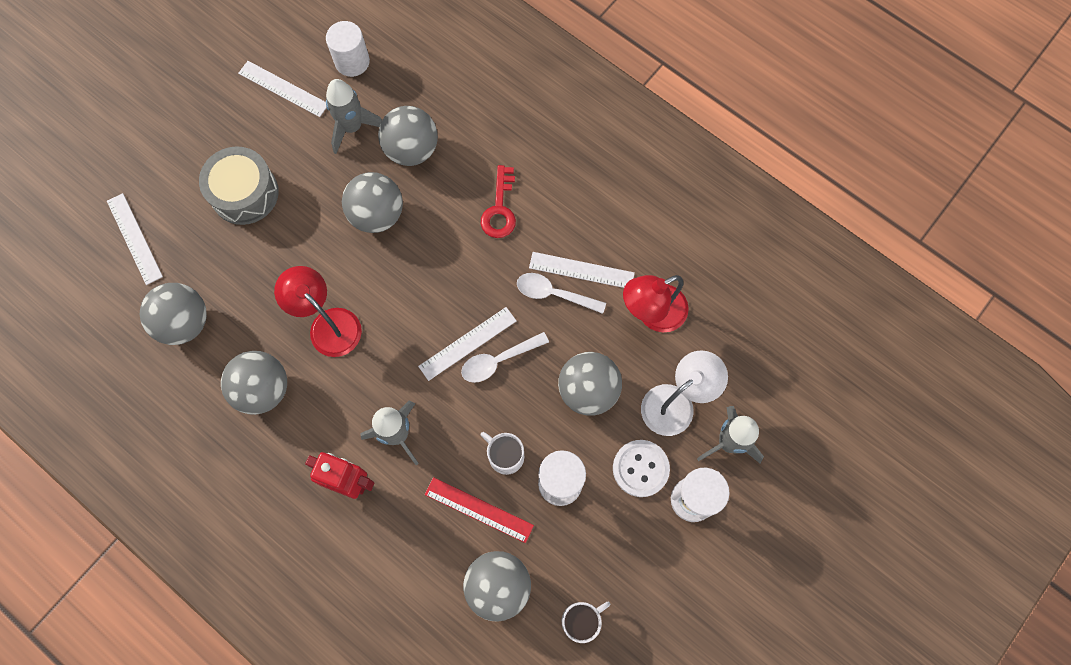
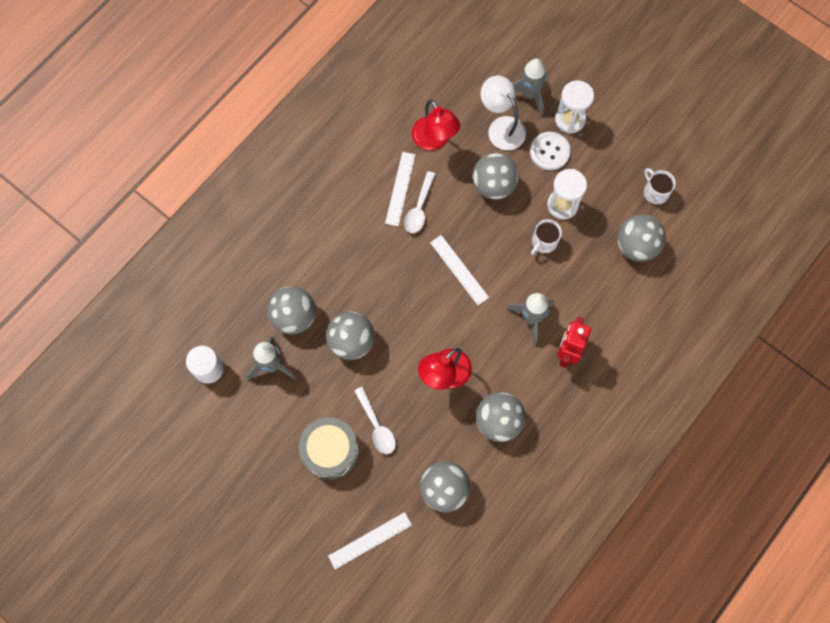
camera: 90 degrees left, 0 degrees up
(283, 88) = (232, 425): white ruler -> none
(479, 509) = (583, 259): red ruler -> none
(498, 360) = (472, 247): white spoon -> white spoon (376, 426)
(500, 209) = (348, 248): red key -> none

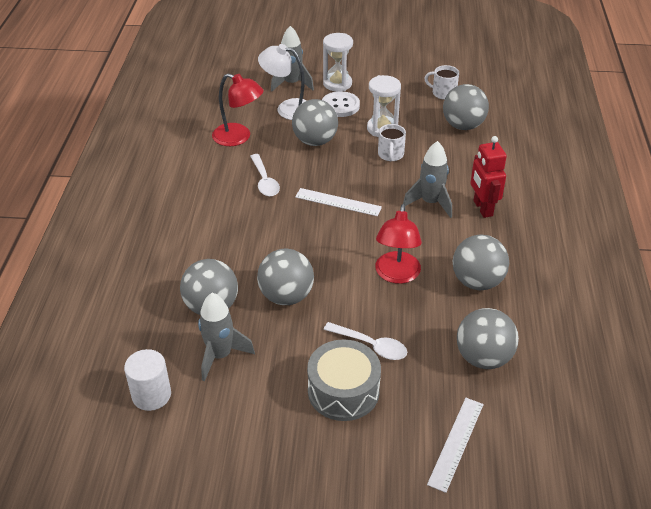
camera: 35 degrees left, 30 degrees down
(400, 188) = (235, 177): white ruler -> none

